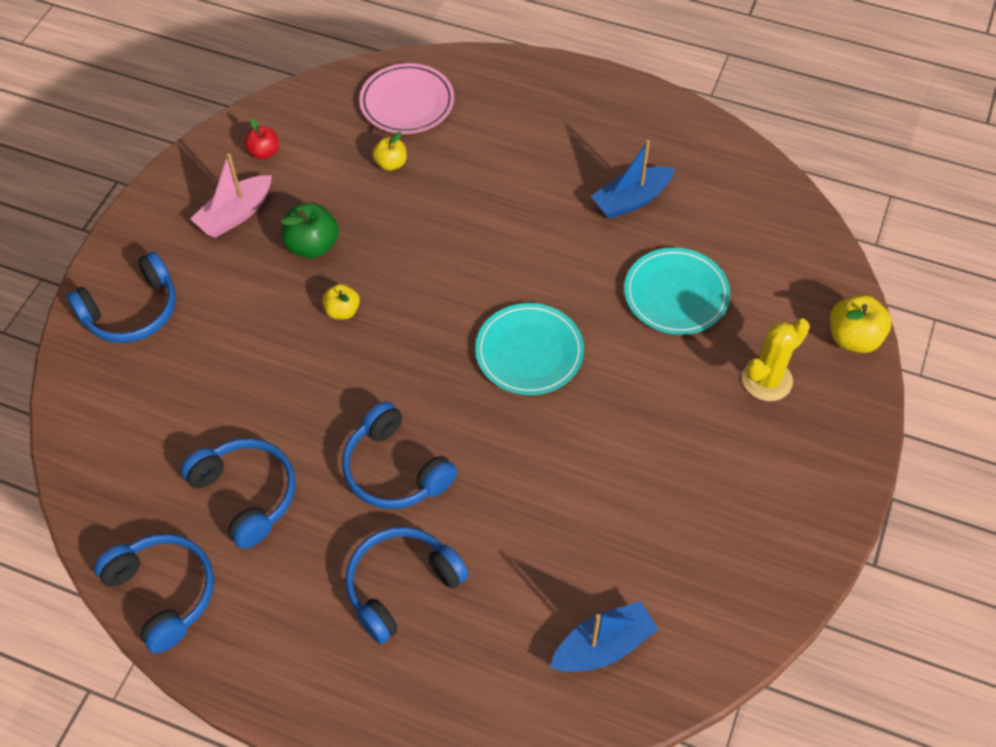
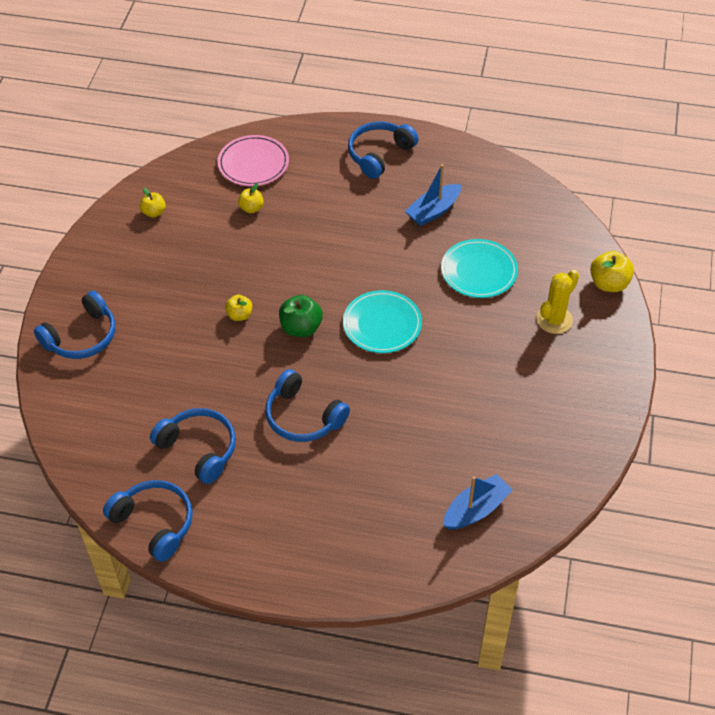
camera: 10 degrees left, 5 degrees down
(235, 214) = (143, 259): pink boat -> none
(264, 152) = (154, 212): red apple -> yellow apple
(312, 246) = (206, 273): green apple -> green apple (301, 328)
(401, 586) = (325, 492): blue headphones -> blue headphones (379, 154)

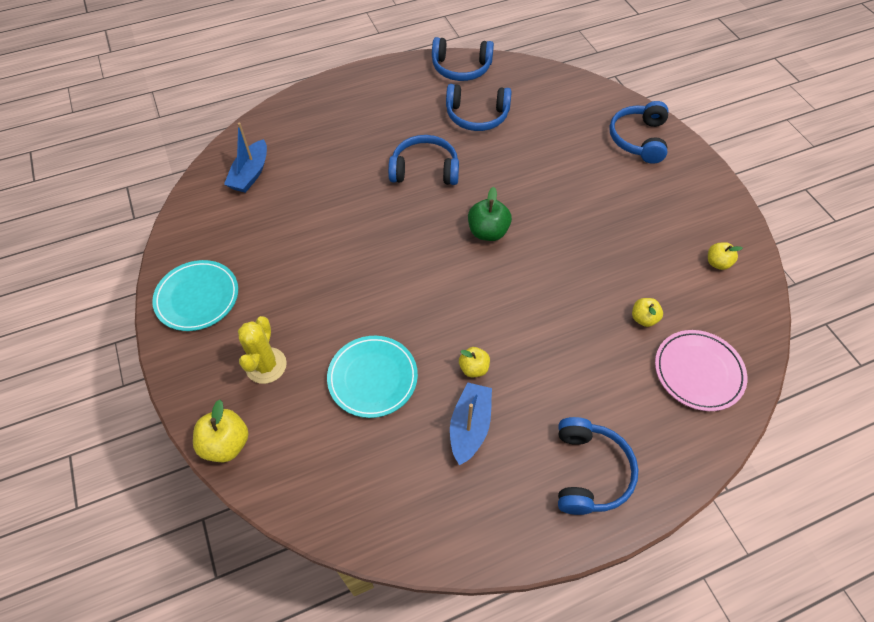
camera: 145 degrees right, 5 degrees up
(239, 315) = (546, 215): yellow apple -> yellow apple (473, 368)
(382, 324) = (423, 272): turquoise plate -> turquoise plate (197, 297)

